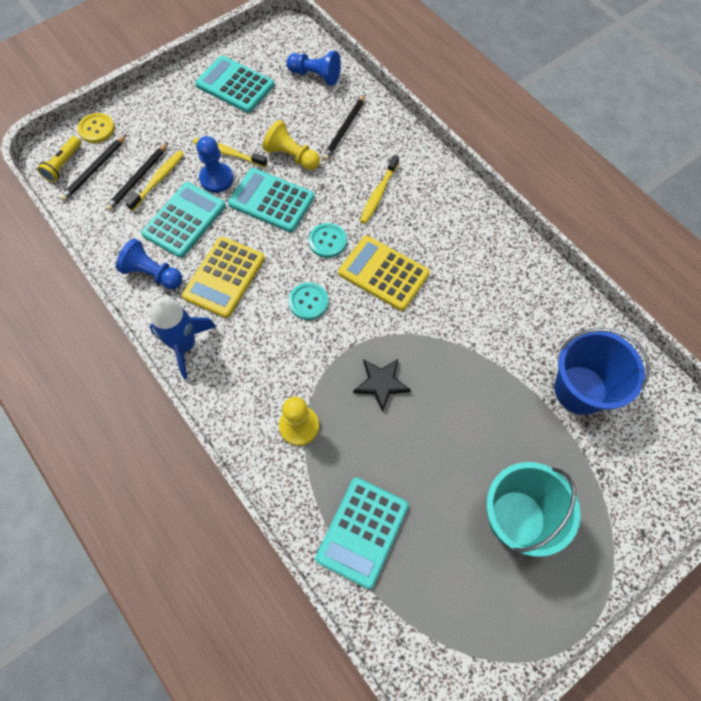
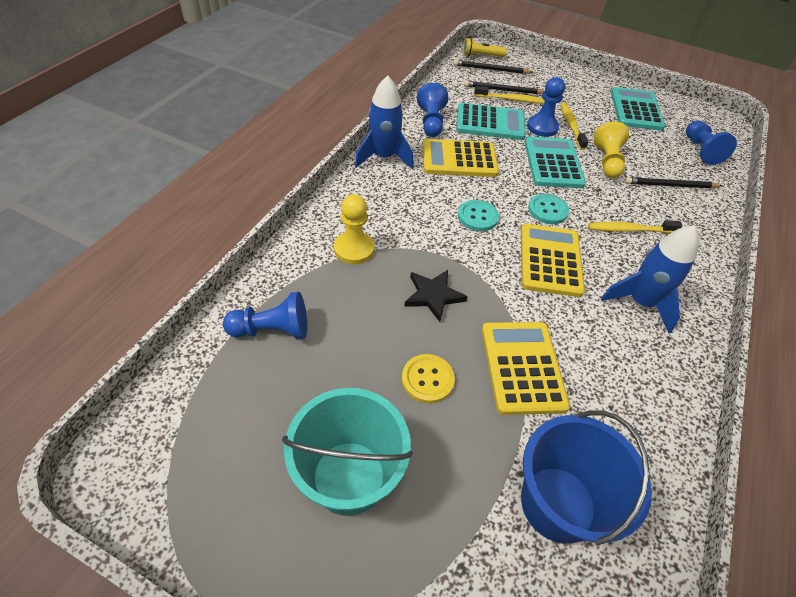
camera: 60 degrees right, 15 degrees down
(96, 129) = (523, 60): yellow button -> yellow button (427, 379)
(362, 531) = (272, 330): turquoise calculator -> blue pawn
(451, 236) = (640, 302): none -> blue rocket
(474, 353) = (522, 367): none -> yellow calculator

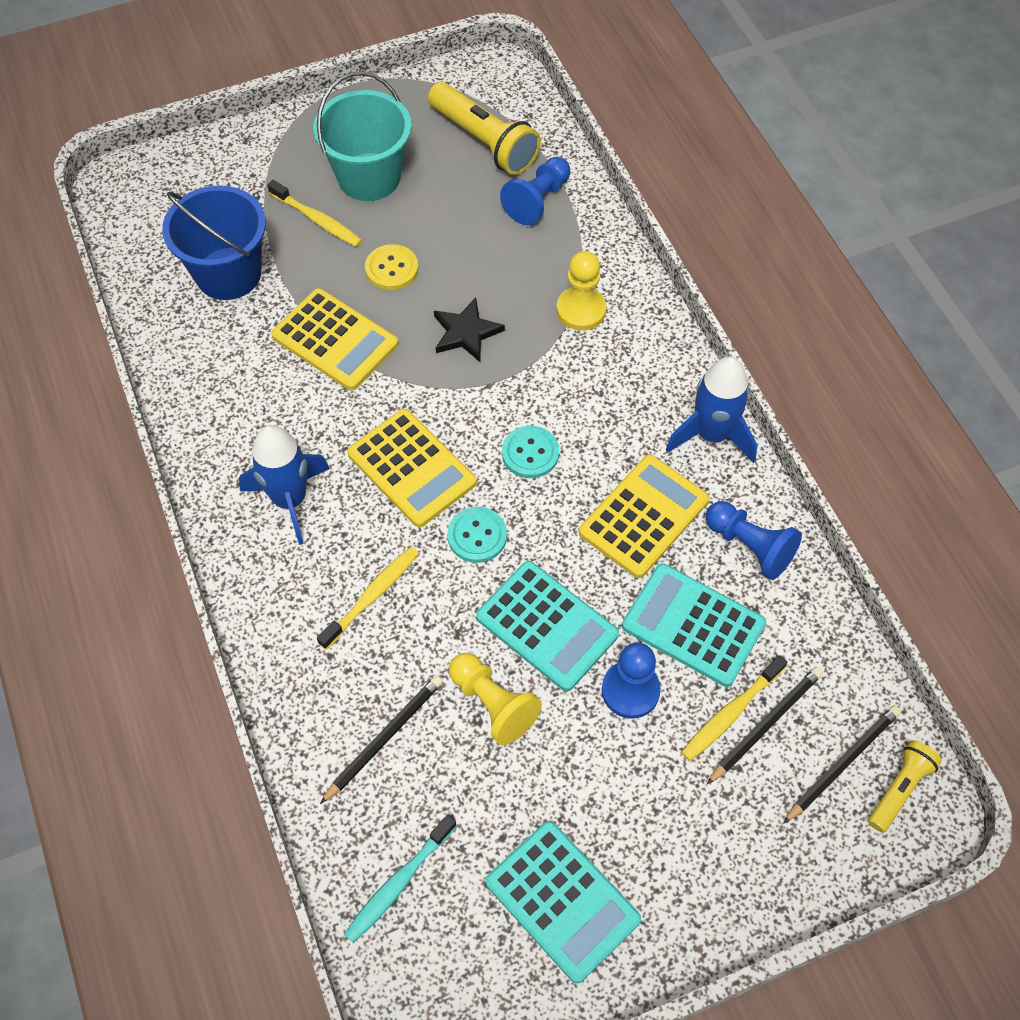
camera: 135 degrees right, 10 degrees up
(229, 412) = (484, 141): none -> yellow flashlight
(490, 123) = (693, 625): turquoise calculator -> turquoise calculator turned 75 degrees clockwise
(571, 126) = (602, 738): yellow toothbrush -> yellow toothbrush (317, 220)
(701, 150) = (399, 883): blue pawn -> turquoise toothbrush

